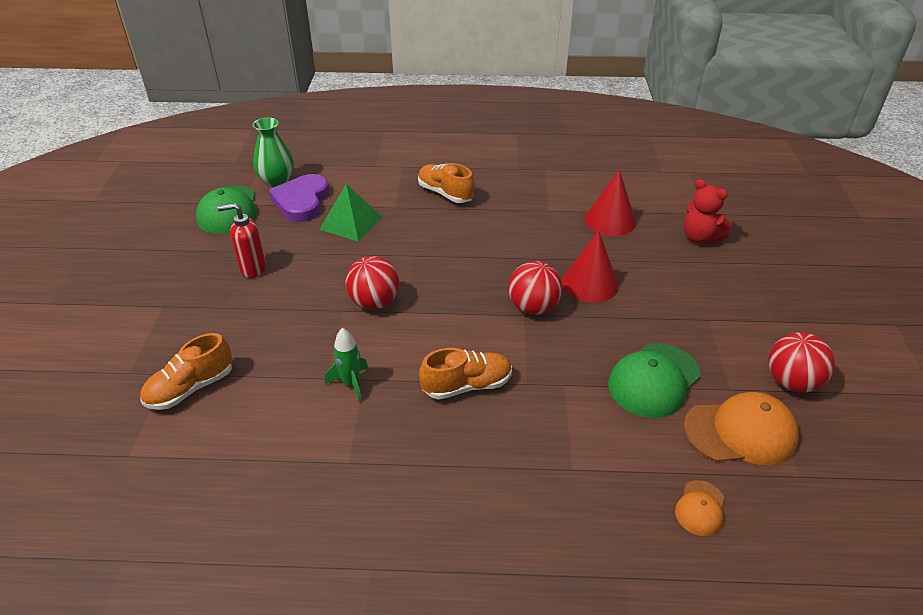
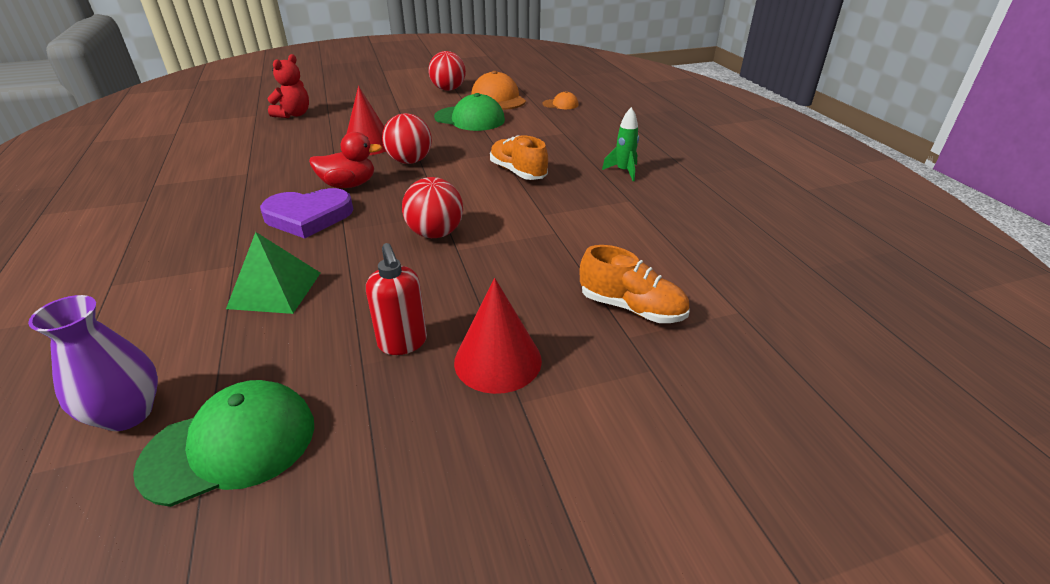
camera: 110 degrees left, 5 degrees down
(277, 182) = (128, 413): green vase -> purple vase
(301, 201) = (208, 357): purple heart -> purple heart (308, 216)
(351, 384) = (553, 219): green rocket -> green rocket (623, 171)
(445, 193) = (202, 235): orange shoe -> none
(495, 263) = (349, 185): none -> red duck
(610, 220) = (267, 146): red cone -> red cone (498, 360)

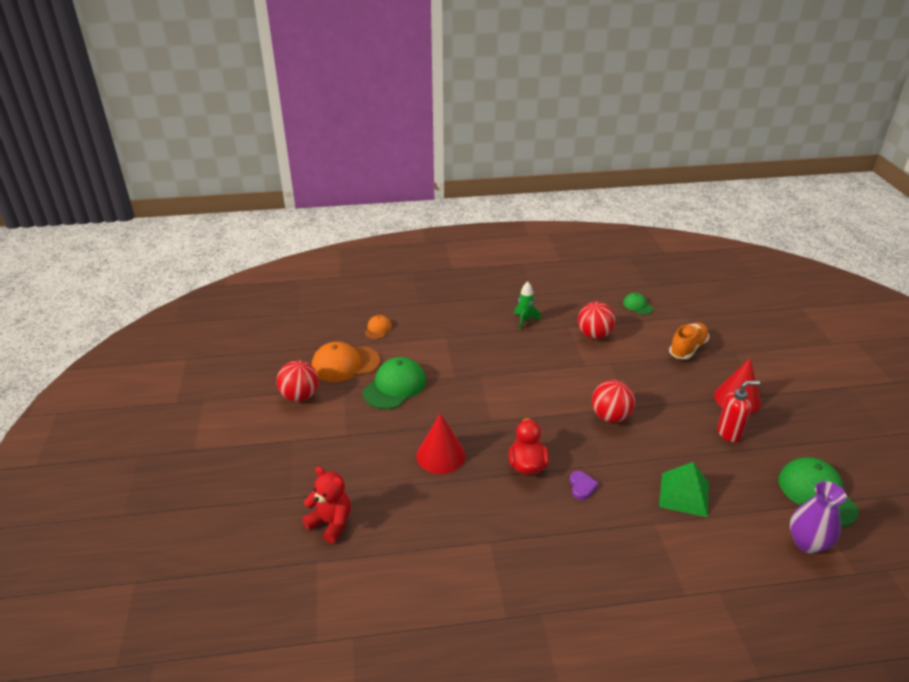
camera: 80 degrees left, 0 degrees up
(308, 216) = (582, 486): purple heart -> purple heart, size x0.47
(410, 161) = (485, 428): red ball -> red ball (594, 335)
(518, 172) = (518, 369): orange shoe -> none
(732, 257) = (637, 305): none -> green cap

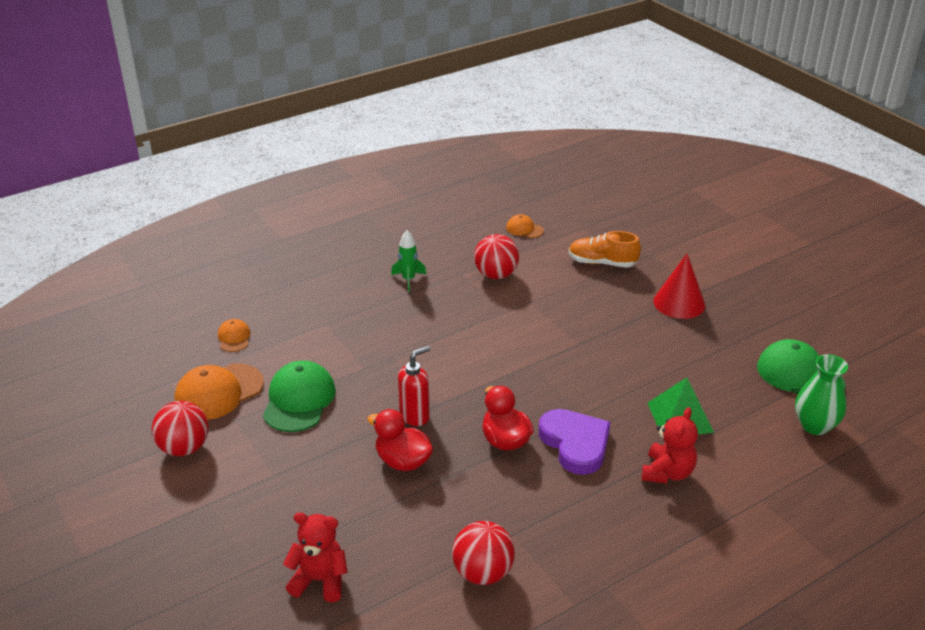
camera: 25 degrees left, 0 degrees up
(441, 455) = (403, 461): red cone -> red duck
(582, 486) = (575, 443): purple heart -> purple heart, size x2.12
(610, 416) = (563, 360): red ball -> red ball (482, 572)
(637, 305) = (524, 229): green cap -> orange cap
(646, 537) = (667, 473): none -> red teddy bear
(687, 348) = (602, 263): orange shoe -> orange shoe turned 90 degrees counterclockwise
(729, 433) = (690, 340): red soap dispenser -> red soap dispenser (415, 416)
(807, 543) = (815, 425): purple vase -> green vase

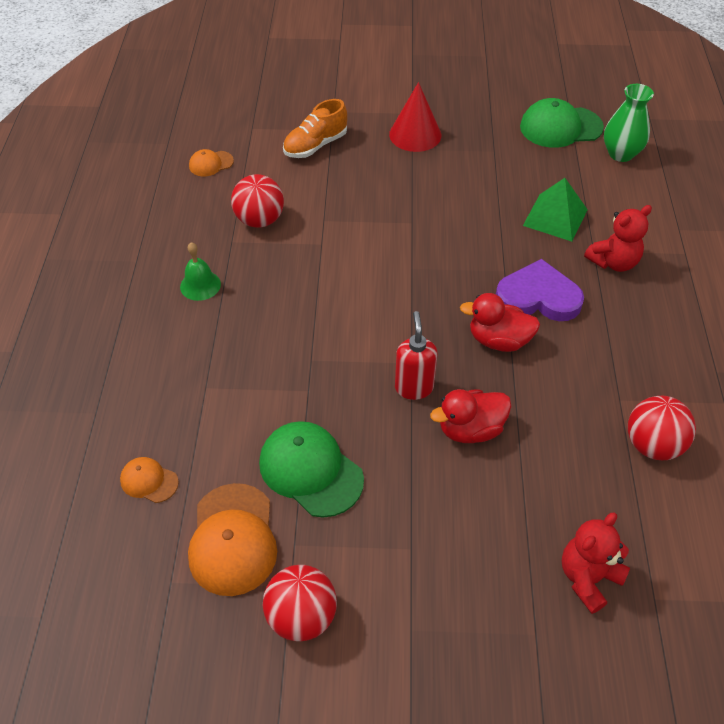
camera: 55 degrees left, 15 degrees up
(408, 280) = (200, 285): green rocket -> green bell
(667, 473) = (613, 262): red teddy bear -> red teddy bear turned 90 degrees clockwise

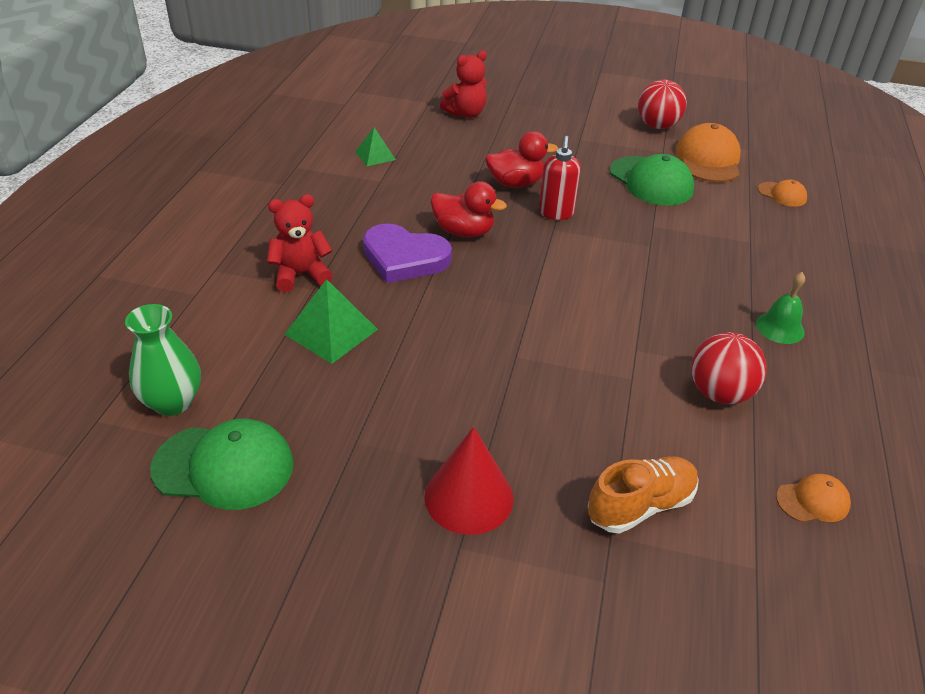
camera: 170 degrees left, 10 degrees down
(652, 445) = (375, 155): red ball -> green pyramid

